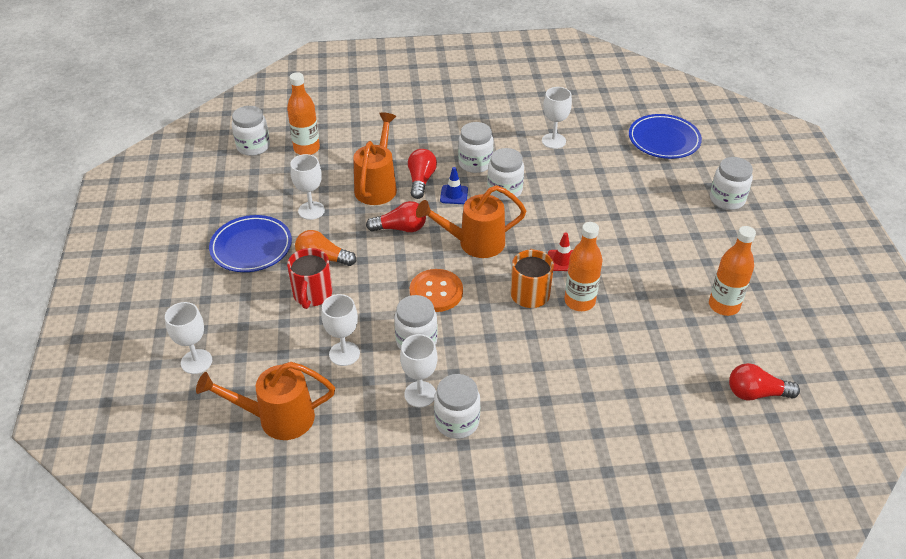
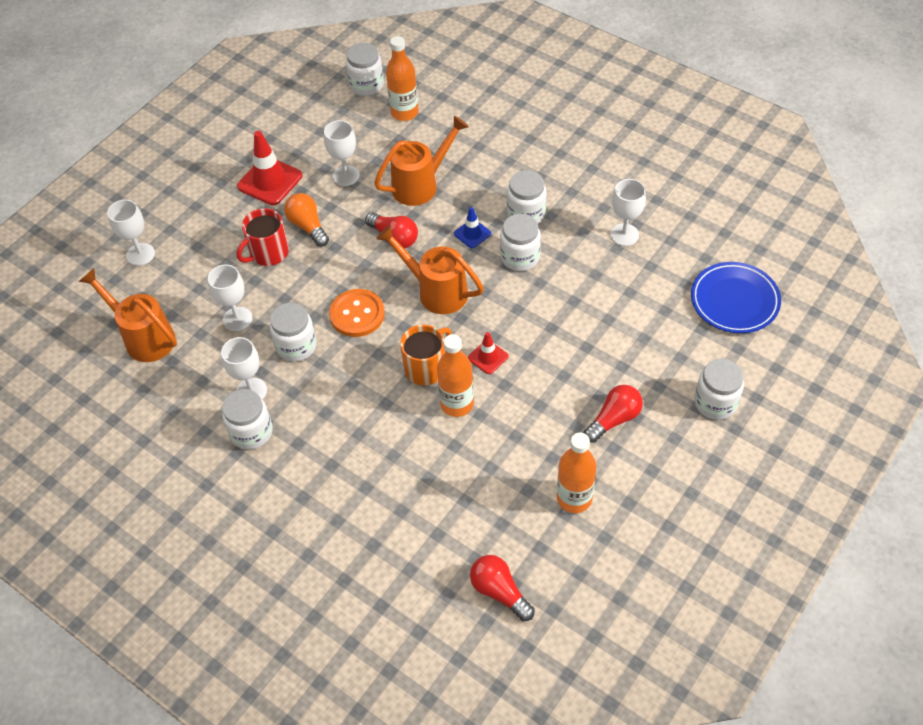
camera: 45 degrees right, 10 degrees up
(251, 247) = (270, 181): blue plate -> red traffic cone
(421, 180) = (461, 202): red light bulb -> red light bulb (614, 419)

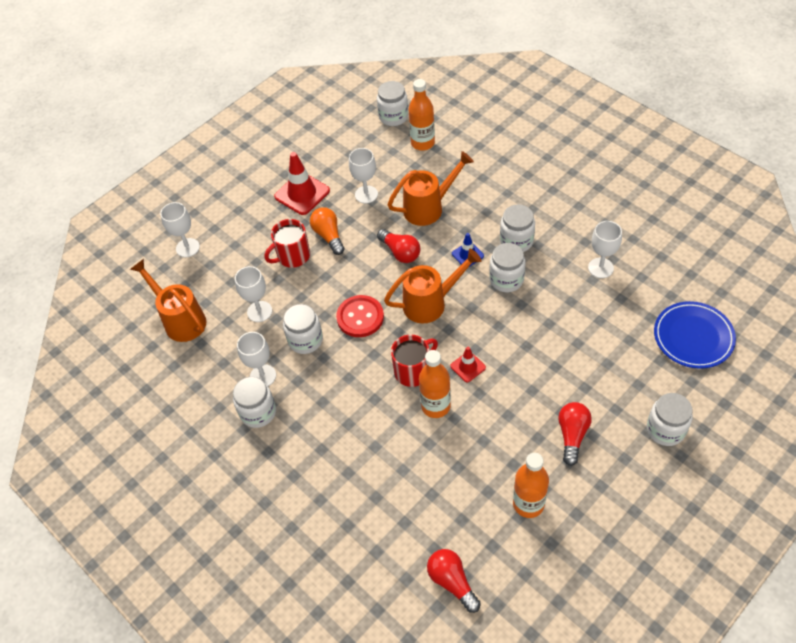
camera: 10 degrees right, 0 degrees up
(357, 314) = (360, 317): orange button -> red button
(426, 368) = (413, 371): orange mug -> red mug
(436, 291) = (430, 303): orange watering can -> orange watering can turned 120 degrees clockwise
(614, 419) = (572, 435): red light bulb -> red light bulb turned 45 degrees counterclockwise

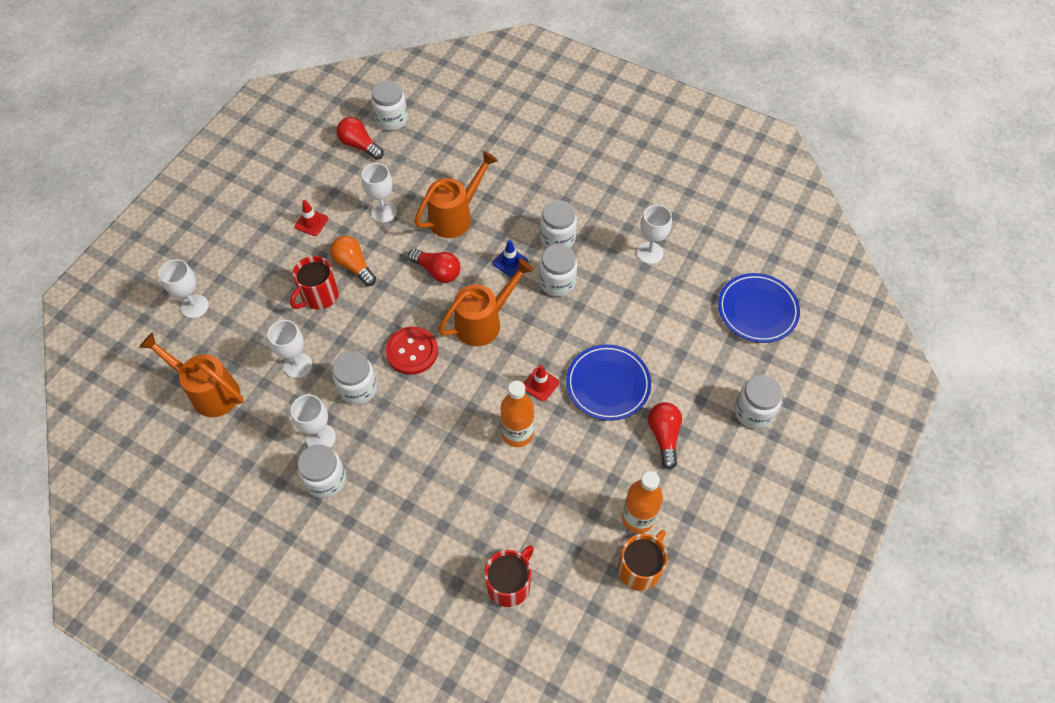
camera: 20 degrees left, 5 degrees up
(302, 194) = (311, 222): red traffic cone -> red traffic cone, size x0.55
(413, 371) = (484, 400): red mug -> red mug (509, 584)
(422, 143) = (431, 145): orange bottle -> none
(452, 582) = (581, 618): red light bulb -> red light bulb (360, 145)
(519, 549) = (640, 568): none -> orange mug
(530, 378) = (608, 384): none -> blue plate

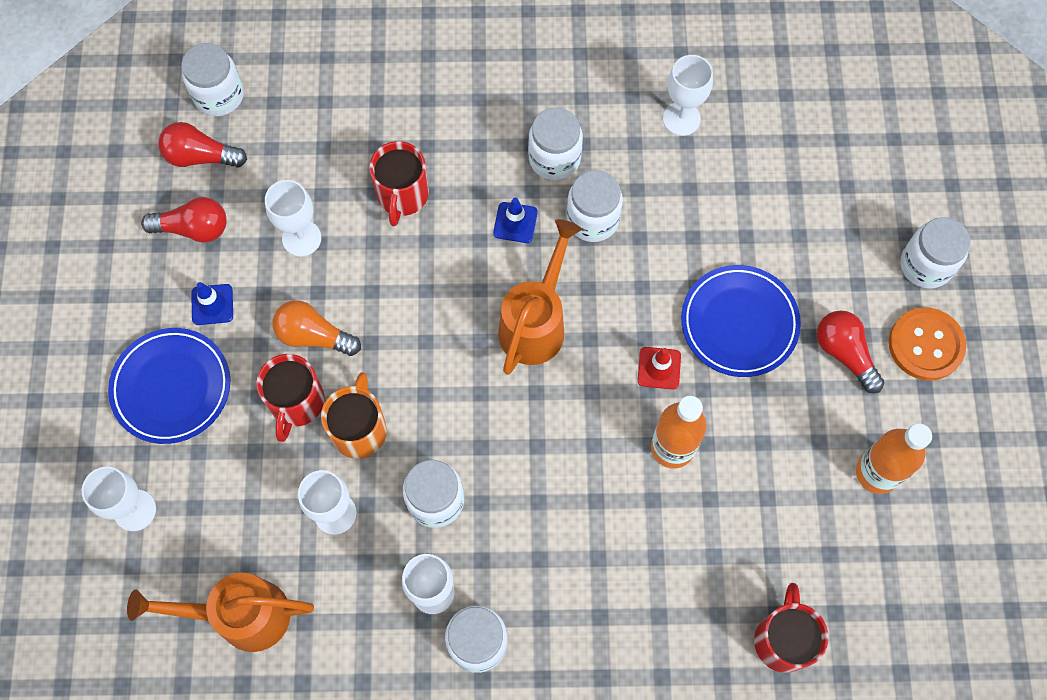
camera: 30 degrees left, 10 degrees up
(311, 222) = (212, 304): red traffic cone -> blue traffic cone
(412, 351) = (471, 412): red button -> none
(437, 271) = (430, 285): red light bulb -> red light bulb (194, 228)
(455, 216) = (402, 195): orange watering can -> red mug
(640, 568) = (916, 532): orange mug -> orange mug (359, 429)
(721, 459) = (925, 345): none -> orange button
(757, 310) = (854, 130): blue plate -> blue plate (171, 387)

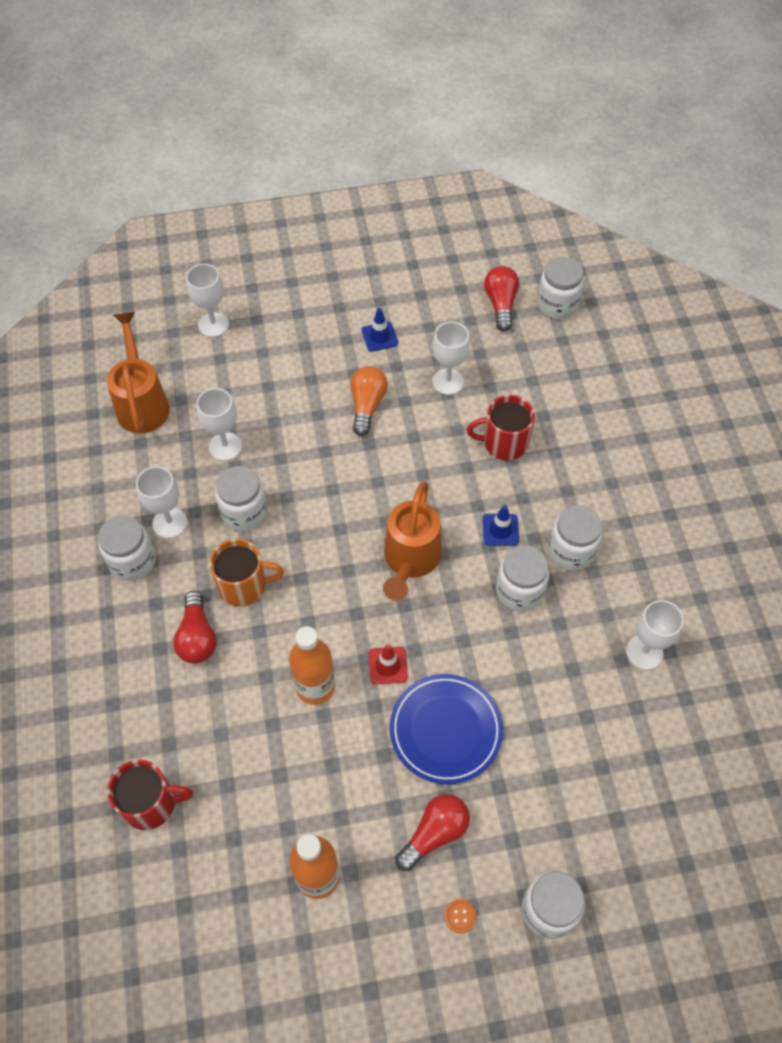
camera: 80 degrees right, 10 degrees down
(171, 387) = (309, 326): blue plate -> none
(194, 228) = (439, 312): red light bulb -> red light bulb (197, 637)
(296, 402) = (310, 405): red mug -> none
(359, 429) = (295, 450): orange mug -> orange mug (244, 585)
(536, 323) = (410, 560): orange watering can -> orange watering can turned 90 degrees clockwise
(925, 345) = (460, 916): orange button -> orange button, size x0.42

